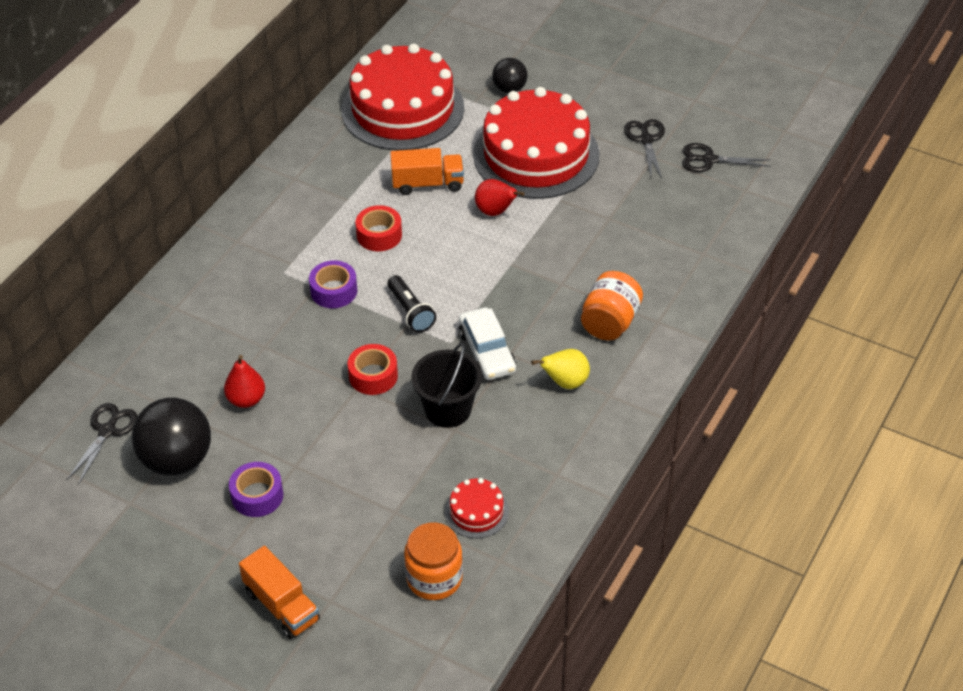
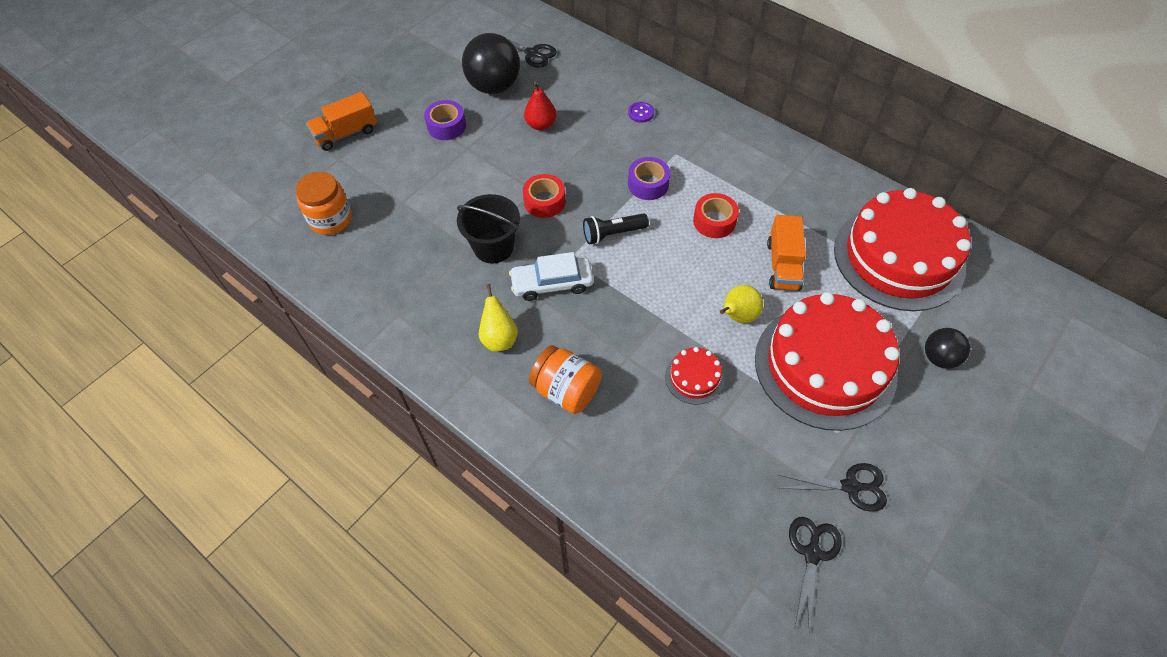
camera: 100 degrees right, 10 degrees up
(218, 309) = (641, 113): none -> purple button
(476, 512) = (381, 253): red cake -> red cake (694, 377)
(495, 212) = (737, 316): red pear -> yellow pear

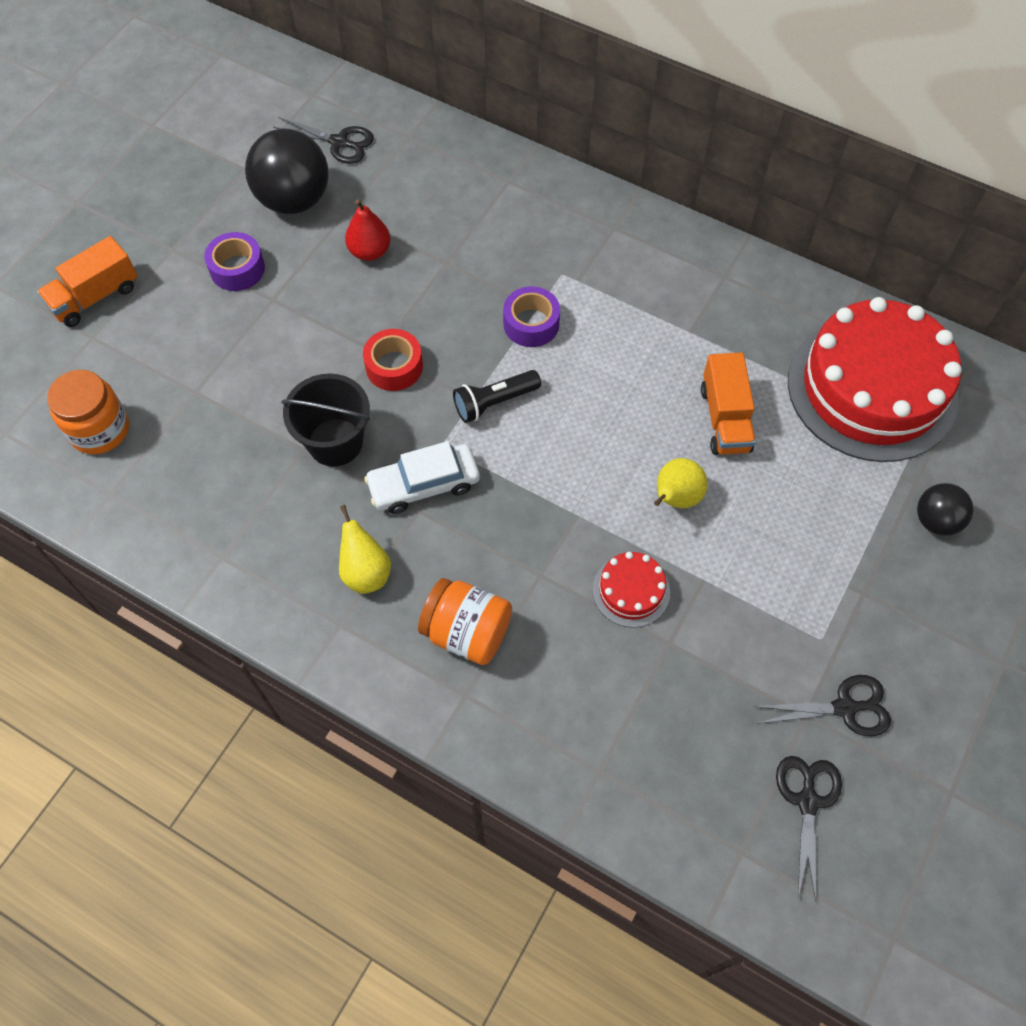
camera: 10 degrees left, 5 degrees up
(641, 113) = (505, 218): purple button -> none
(714, 221) = (627, 367): red tape -> none
(825, 366) = (795, 551): red cake -> none

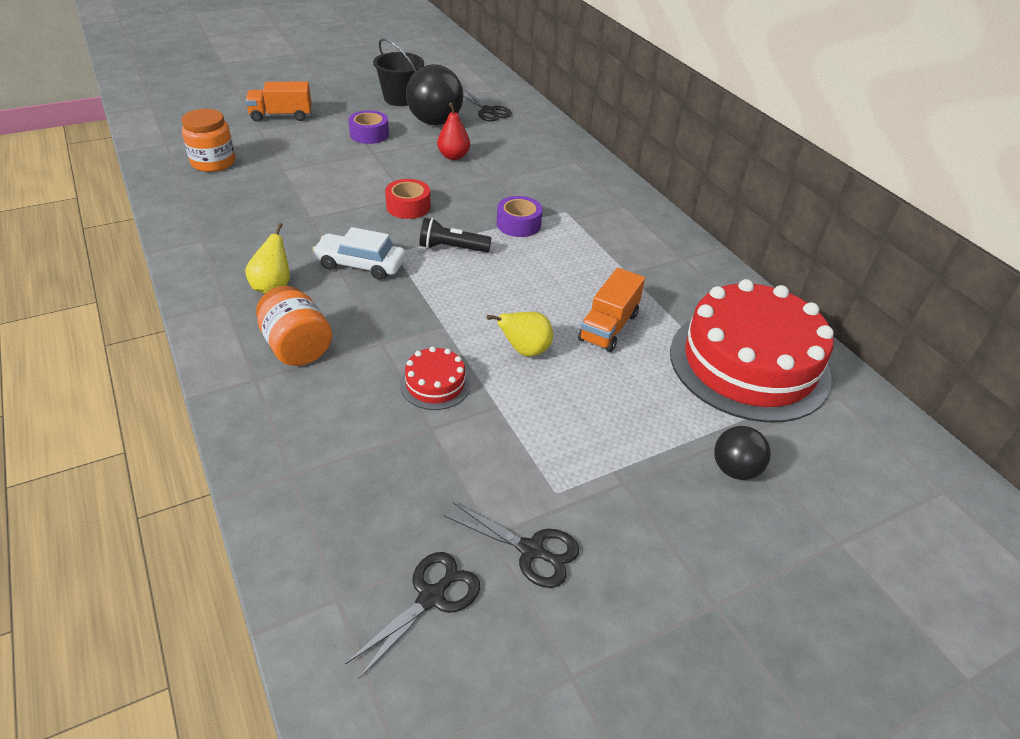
camera: 30 degrees right, 20 degrees down
(335, 442) = (331, 222): black bucket -> black bucket (400, 99)

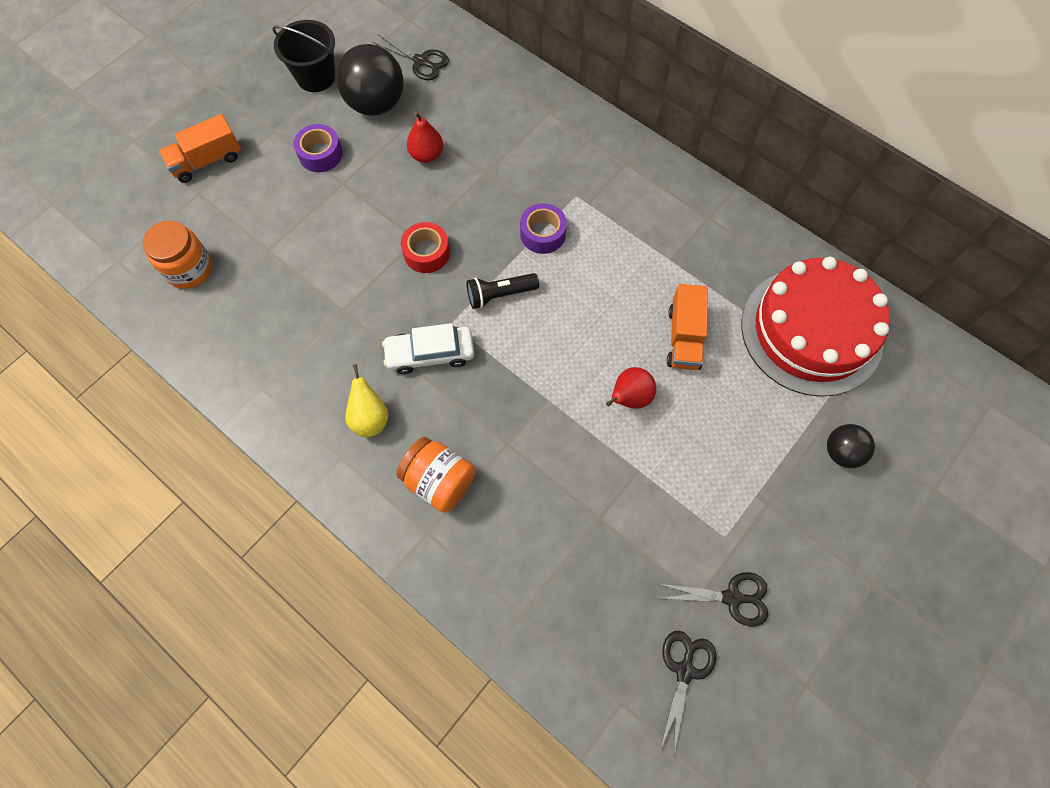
camera: 20 degrees left, 25 degrees up
(435, 384) = (577, 469): red cake -> none
(524, 351) = (629, 398): yellow pear -> red pear

